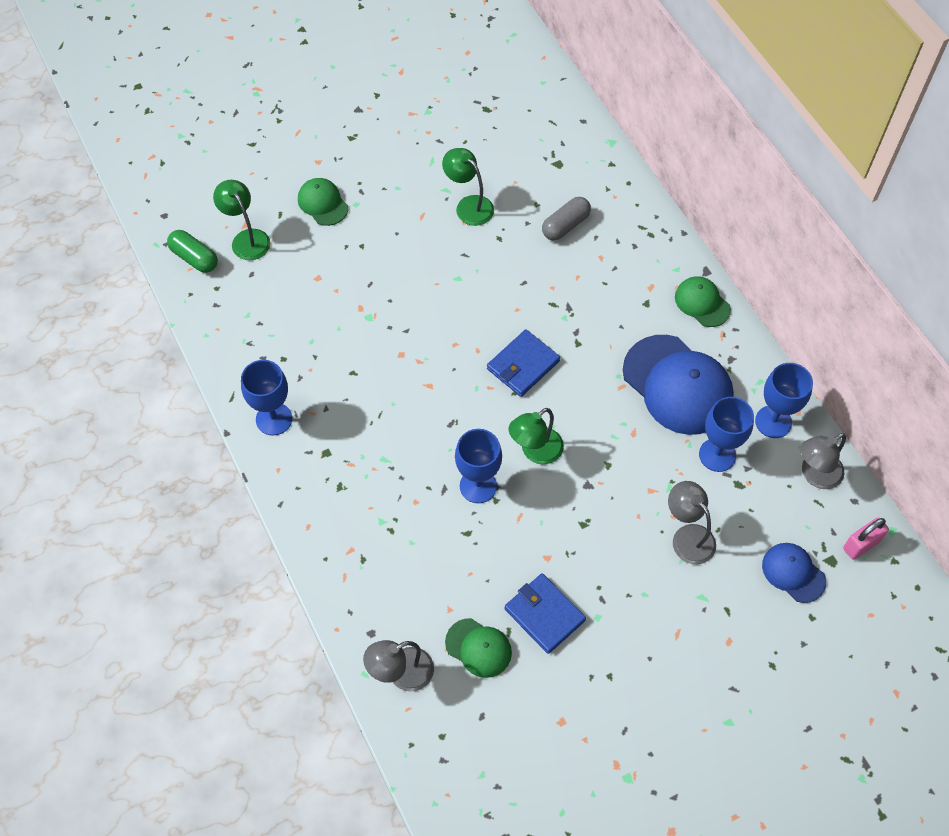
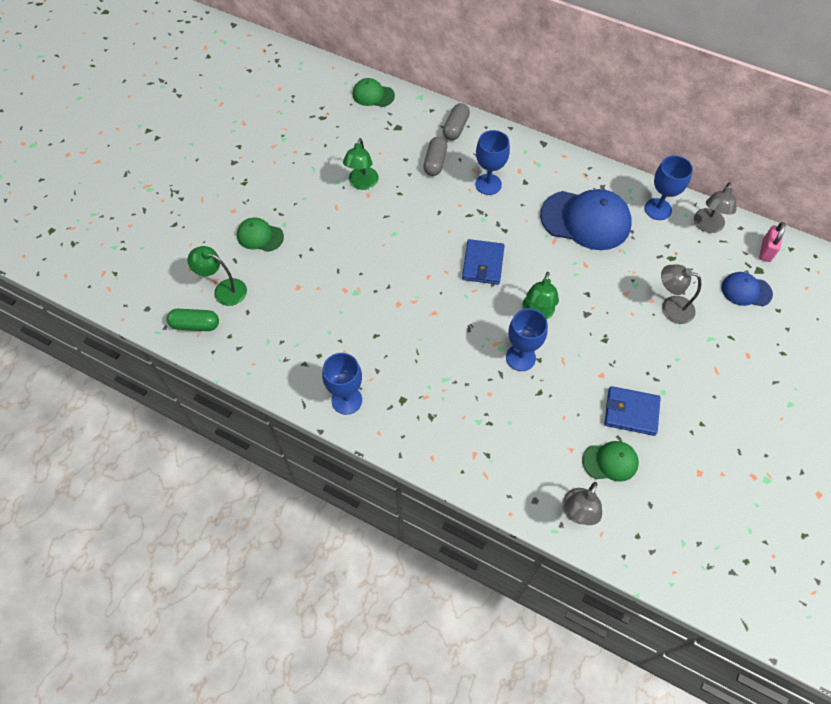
camera: 35 degrees left, 0 degrees up
(469, 205) = (362, 183): green lamp -> green lamp turned 90 degrees counterclockwise
(621, 199) = (455, 128): none -> grey capsule
(702, 303) = (557, 163): green cap -> green cap (373, 95)
(717, 455) = (644, 248): blue goblet -> blue goblet (488, 184)

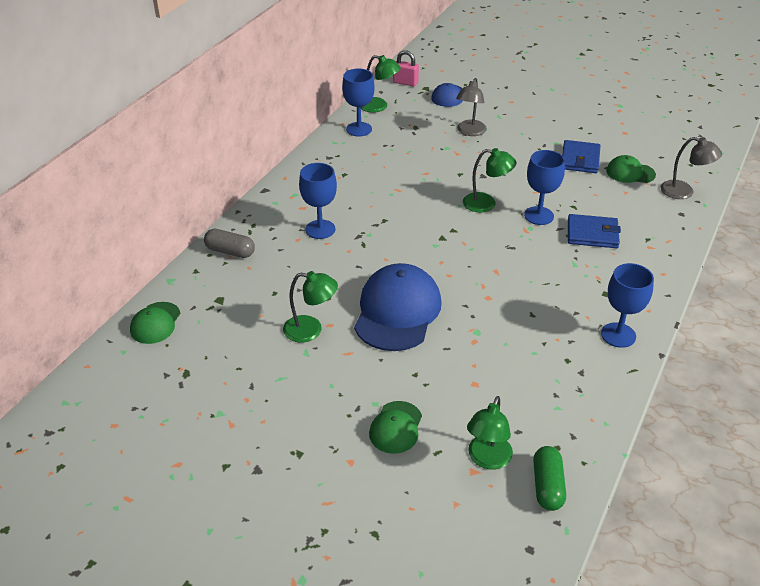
camera: 90 degrees left, 20 degrees down
(435, 162) = (283, 268): grey capsule -> none
(483, 264) = (429, 236): blue wallet -> blue wallet (592, 234)
(585, 220) = (371, 169): blue cap -> blue cap (397, 311)
(610, 461) = (630, 173): green cap -> green cap turned 75 degrees counterclockwise
(707, 226) = (379, 106): grey lamp -> green lamp

